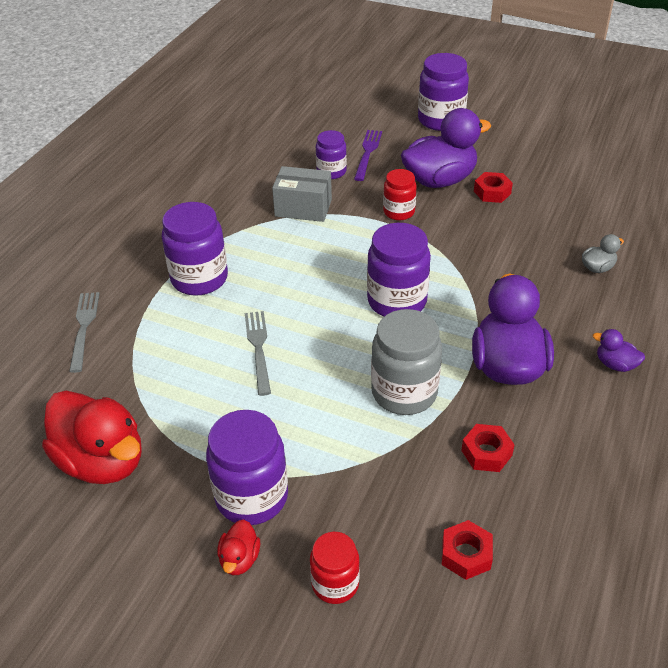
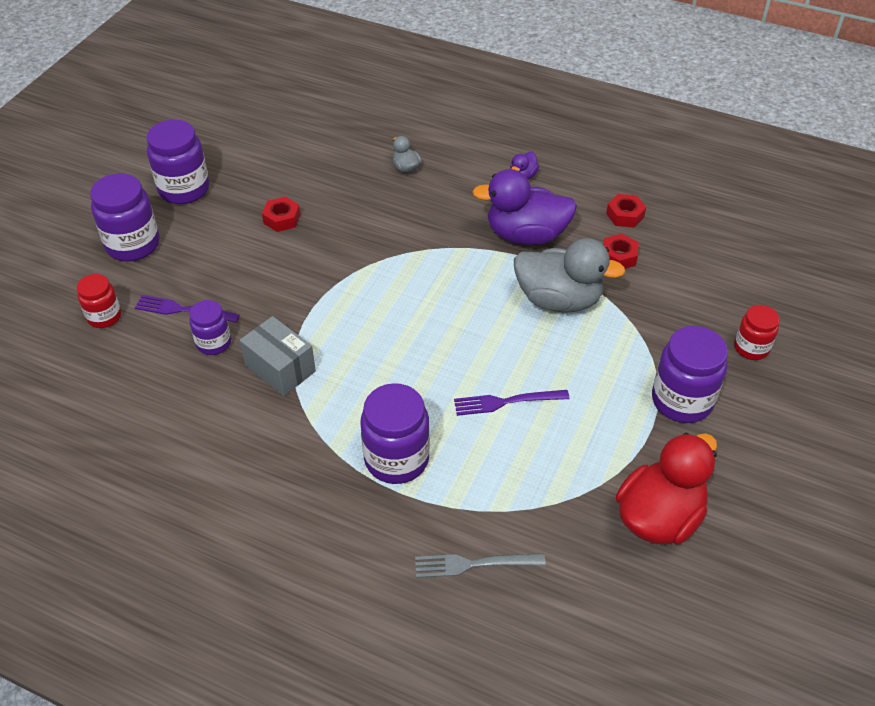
camera: 90 degrees left, 5 degrees up
(239, 559) = (742, 406): red duck -> none
(258, 348) = (505, 402): grey fork -> purple fork
(303, 208) = (280, 368): grey box -> grey box turned 60 degrees counterclockwise
(397, 301) = (442, 298): purple jar -> purple jar (184, 189)
(399, 212) = (302, 289): red jar -> red jar (104, 317)
(404, 392) = (559, 300): grey jar -> grey duck
(439, 180) = (252, 255): purple duck -> none
(466, 554) = (712, 276): red nut -> red nut (625, 215)

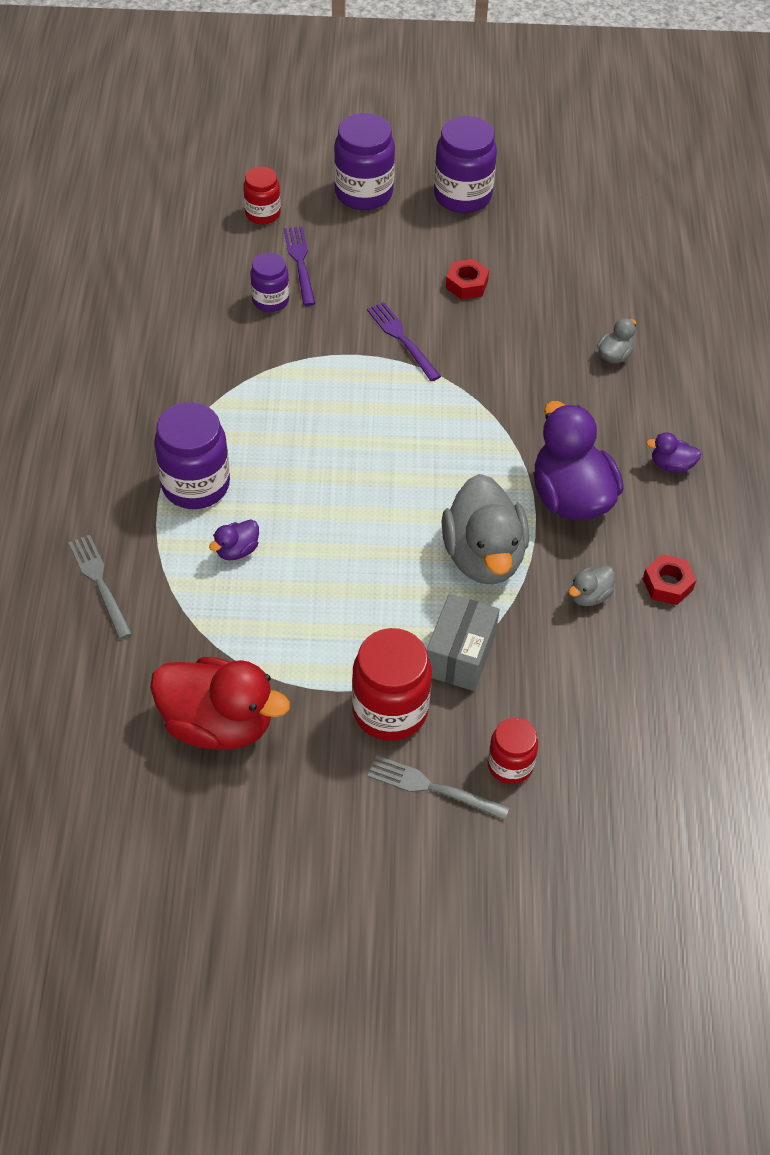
camera: 65 degrees right, 5 degrees up
(280, 368) = (264, 360): grey box -> grey box (460, 655)
(483, 450) = (237, 550): none -> purple duck
(505, 402) = (309, 550): purple fork -> purple fork (401, 338)
(619, 256) = (589, 596): red nut -> grey duck
(682, 400) = (390, 710): purple jar -> red jar
(758, 399) = (431, 787): none -> grey fork

